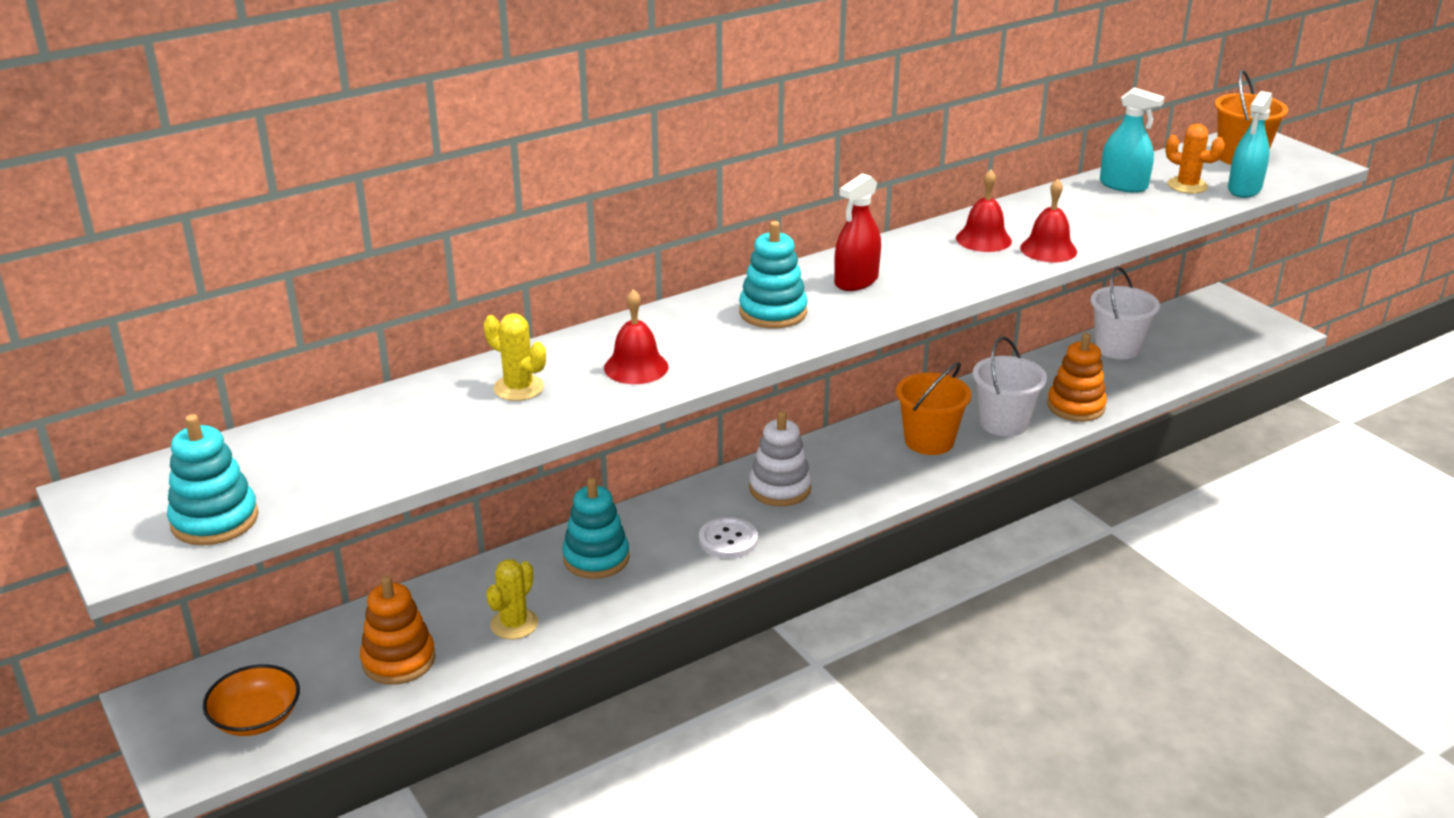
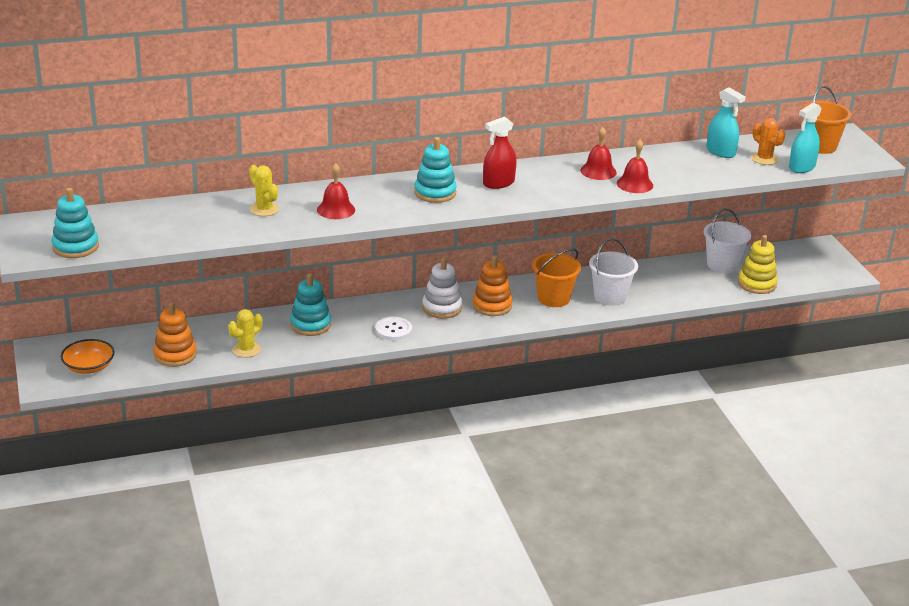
camera: 15 degrees right, 0 degrees up
(1075, 406) = (665, 295): orange stacking toy -> orange stacking toy (492, 305)
(1180, 366) = (757, 284): none -> yellow stacking toy

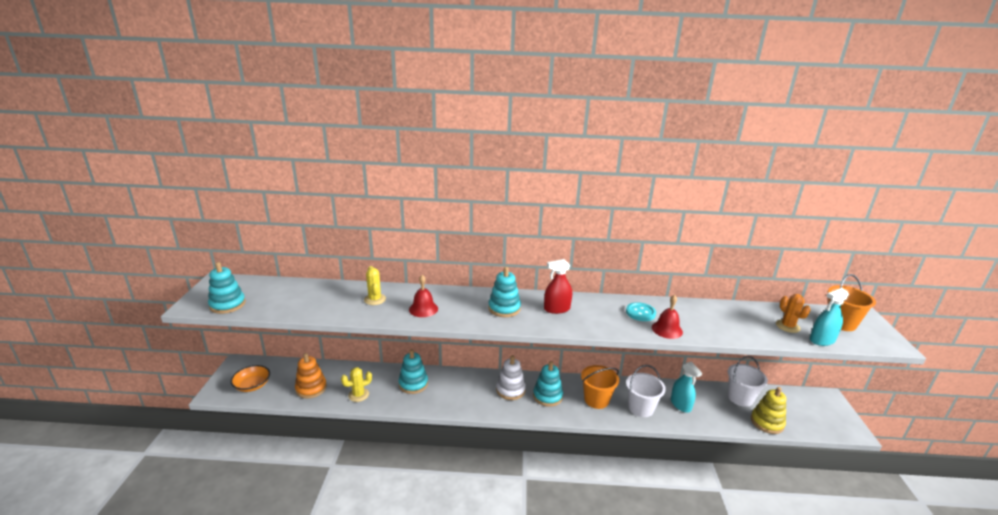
camera: 20 degrees right, 5 degrees down
(393, 330) = (466, 401): white button -> none
(492, 305) = (547, 396): orange stacking toy -> turquoise stacking toy
(598, 171) = (640, 313): red bell -> turquoise button
(720, 152) = (749, 313): turquoise spray bottle -> turquoise spray bottle (680, 404)

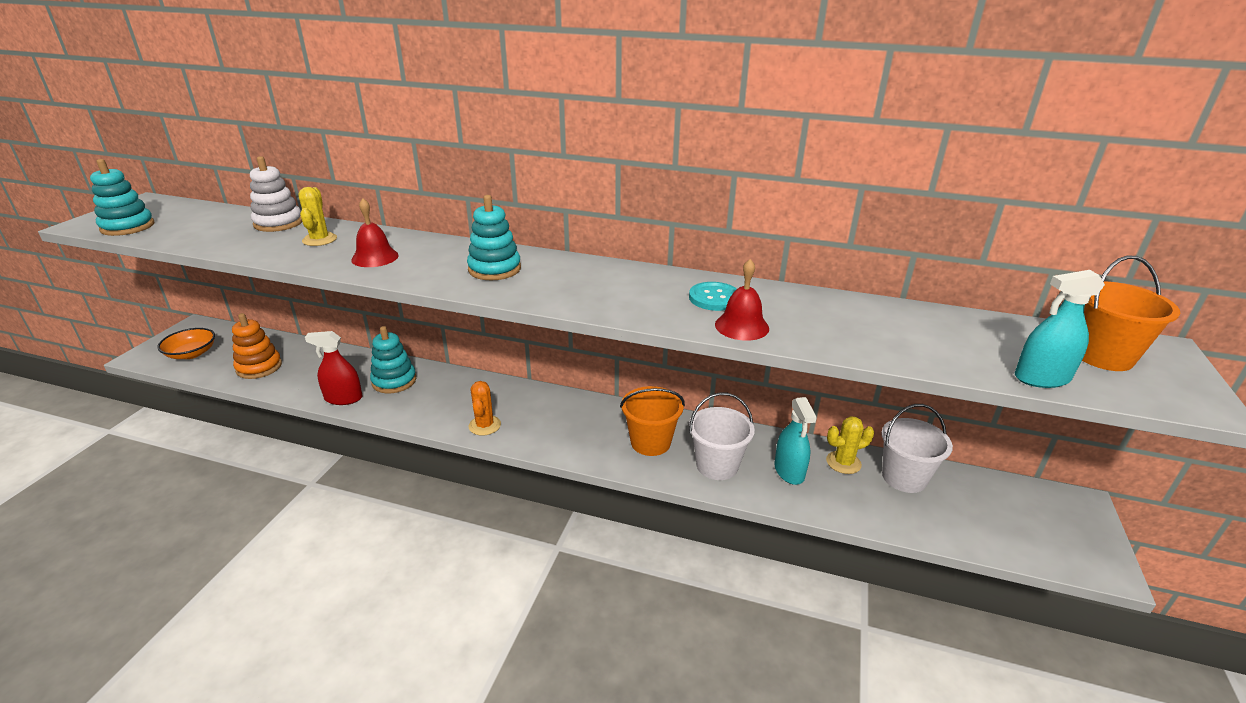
camera: 15 degrees right, 5 degrees up
(358, 395) = (313, 384): yellow cactus -> yellow cactus (843, 462)
(510, 390) = (526, 409): white stacking toy -> white stacking toy (278, 223)
(547, 396) = (577, 425): turquoise stacking toy -> none
(557, 309) = (577, 278): red spray bottle -> red spray bottle (343, 398)
(767, 422) = (934, 524): yellow stacking toy -> none
(787, 326) = (983, 348): orange cactus -> orange cactus (484, 425)

